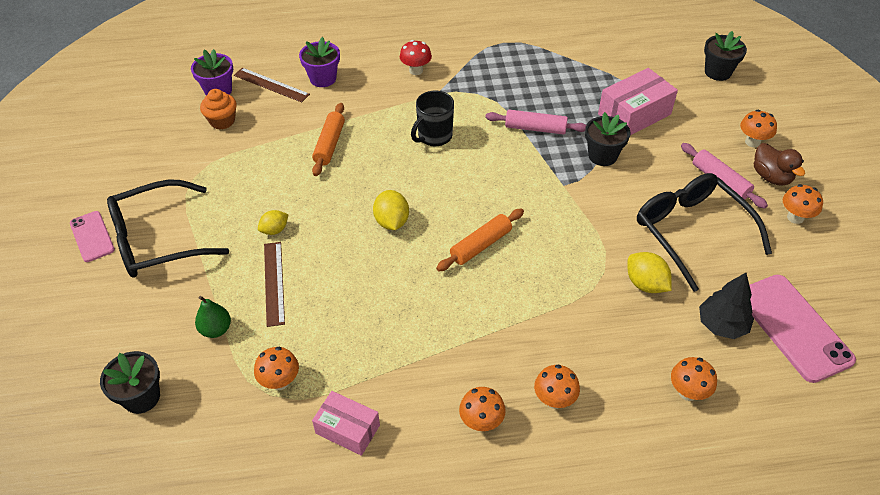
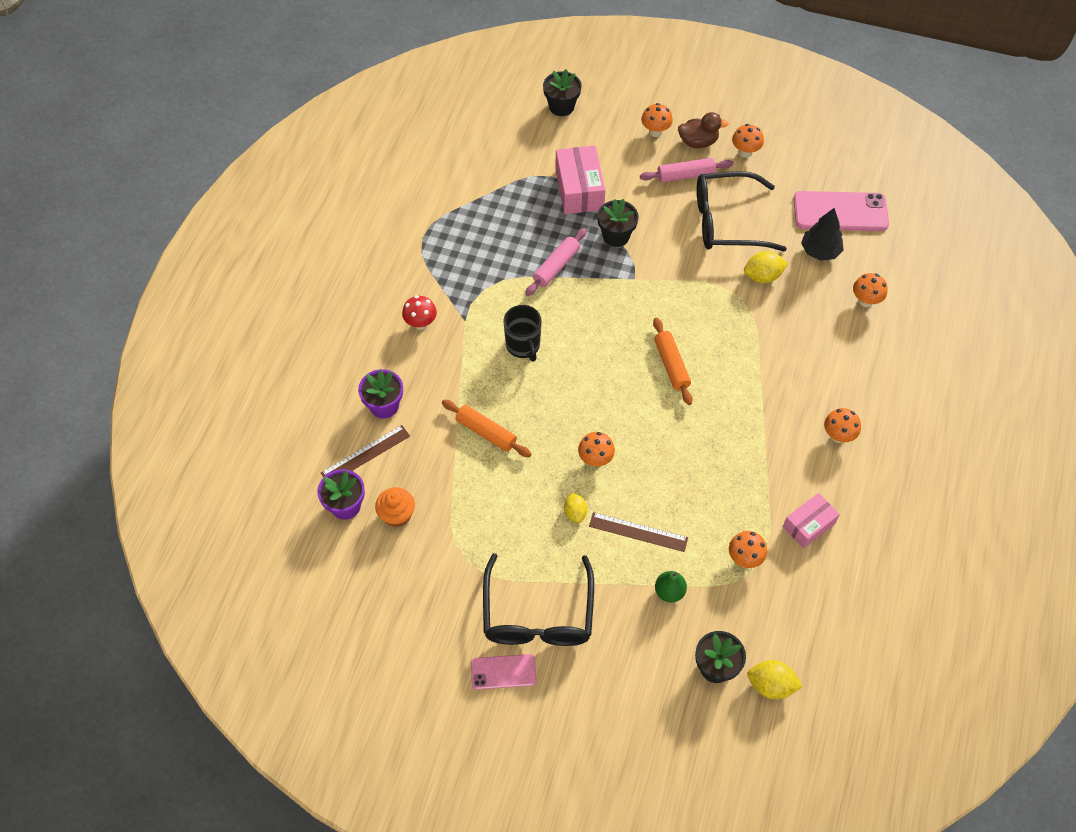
camera: 65 degrees left, 10 degrees up
(391, 222) = (612, 418): yellow lemon -> yellow lemon (771, 685)
(554, 400) = (838, 382): orange mushroom -> orange mushroom (595, 459)

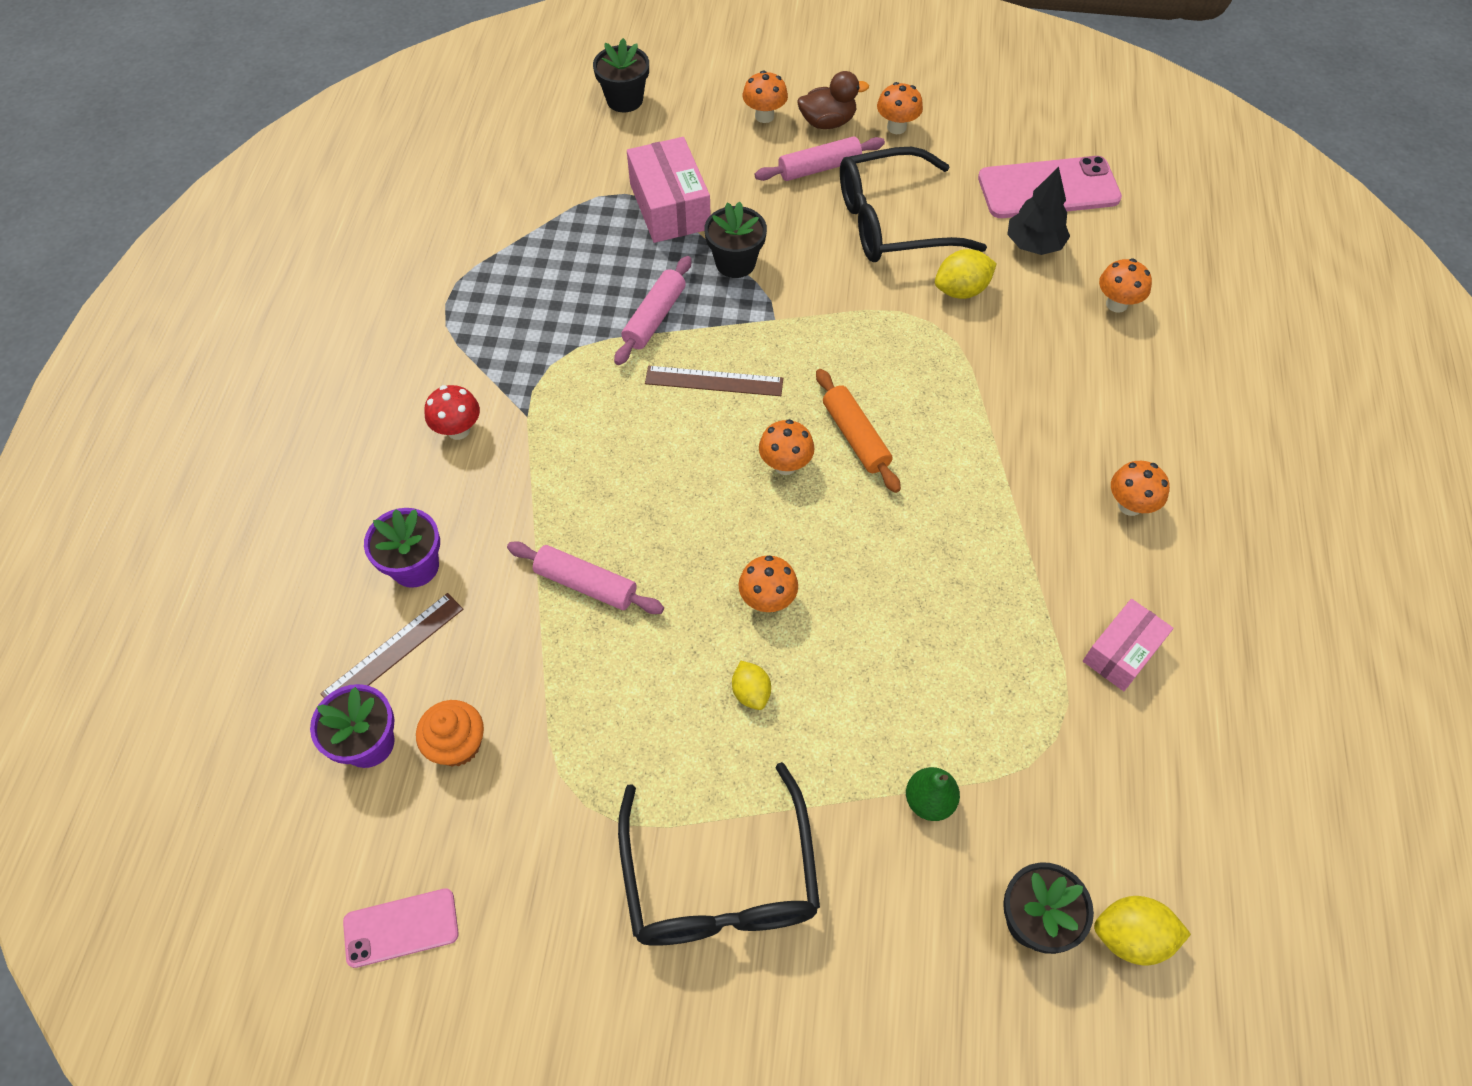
camera: 10 degrees left, 0 degrees up
(486, 432) = (586, 584): orange rolling pin -> pink rolling pin
(503, 672) = (678, 996): pink phone -> pink phone (401, 928)
(523, 346) = (623, 440): black mug -> none
(638, 532) = (858, 707): brown ruler -> brown ruler (714, 381)
(744, 558) = (1036, 723): orange mushroom -> orange mushroom (785, 465)

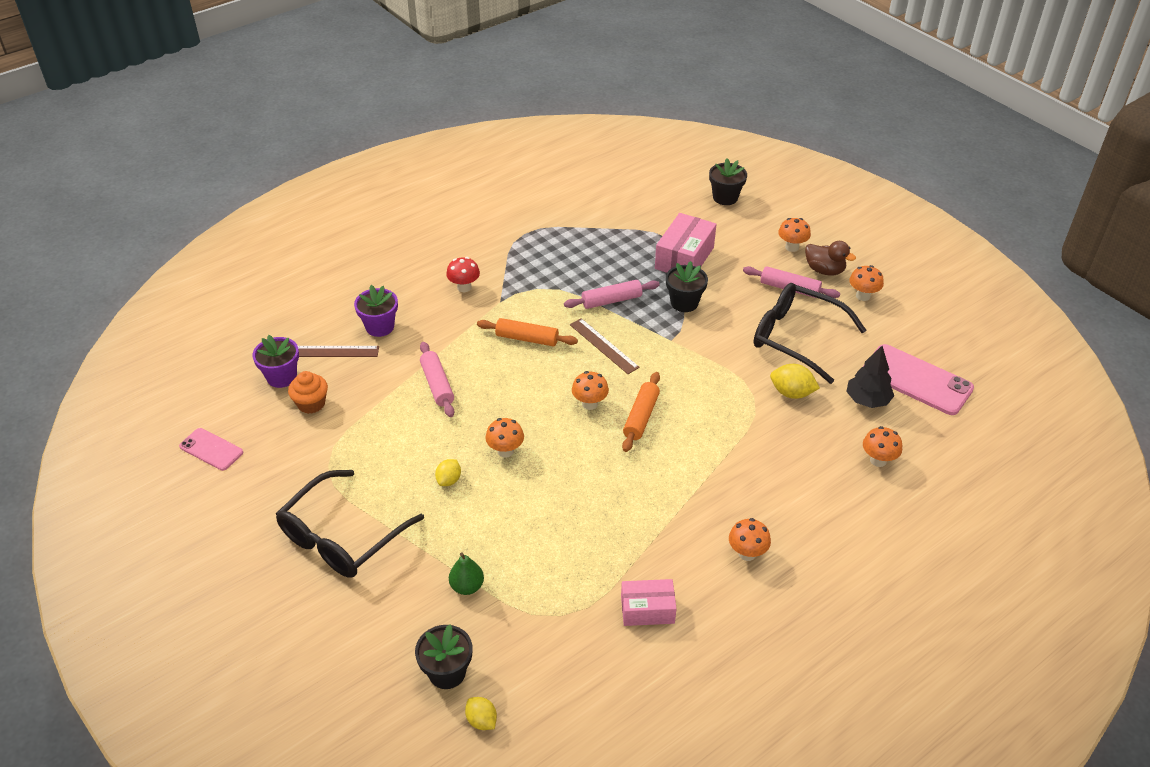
camera: 45 degrees right, 15 degrees down
(618, 439) = (527, 338): none -> orange rolling pin
(1131, 936) = (481, 720): yellow lemon -> yellow lemon, size x0.66

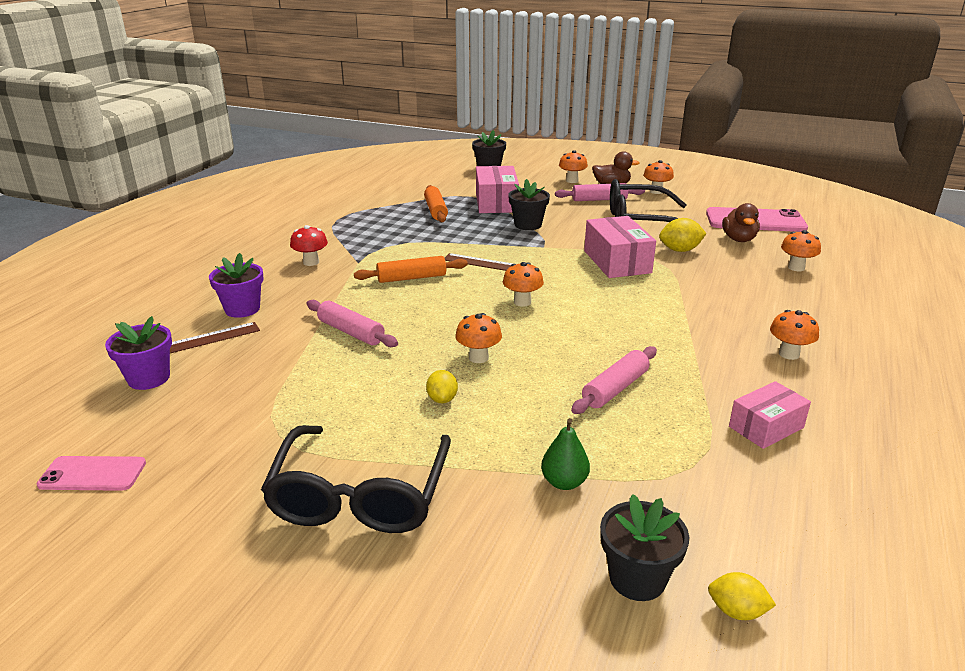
camera: 30 degrees left, 15 degrees down
(311, 404) = (209, 389): orange cupcake -> none
(611, 300) = (464, 238): pink rolling pin -> pink rolling pin (615, 389)
(641, 417) = (579, 297): orange rolling pin -> orange rolling pin (435, 210)
(717, 385) = (617, 262): none -> pink box
(867, 400) = (739, 239): black tree -> brown duck

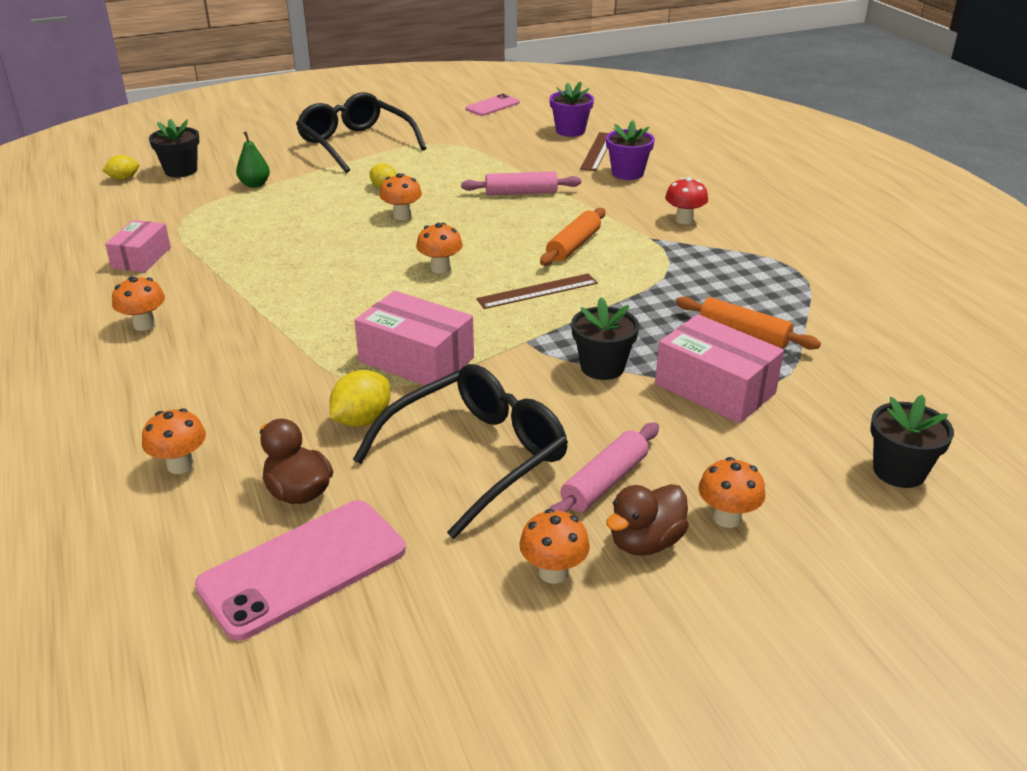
camera: 135 degrees right, 5 degrees up
(615, 389) = (275, 237): pink rolling pin -> none

